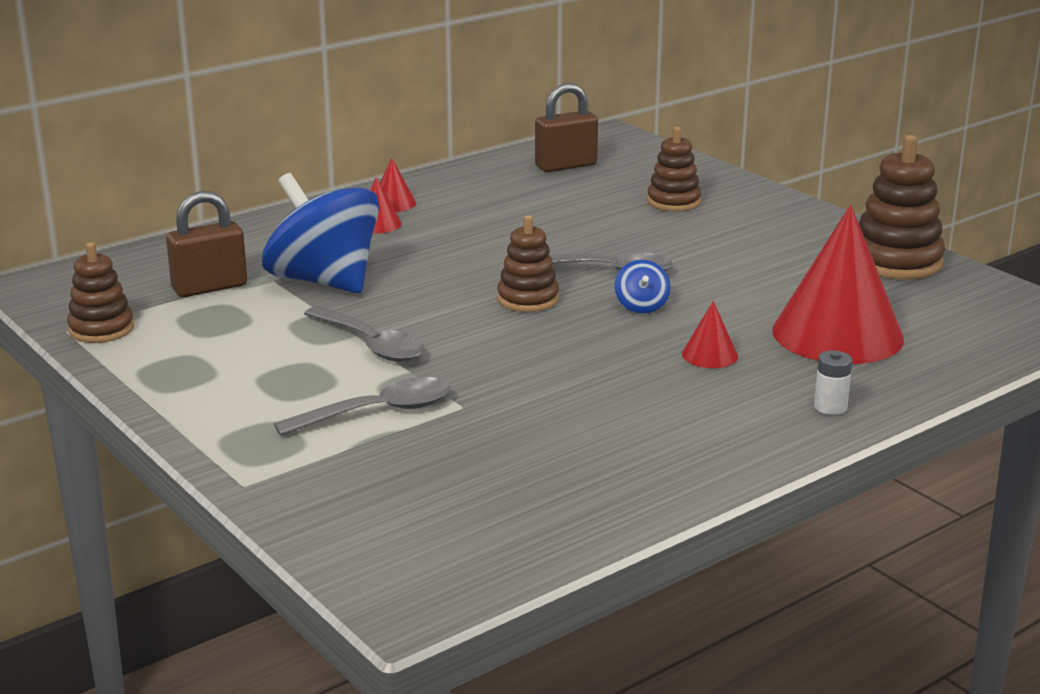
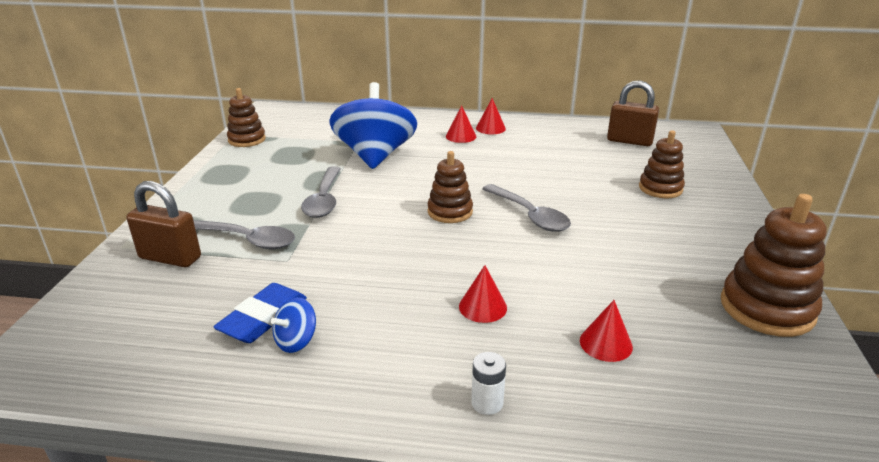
camera: 45 degrees right, 5 degrees up
(210, 287) = (324, 138): brown padlock -> brown padlock (170, 258)
(550, 453) = (263, 318): none -> blue eraser
(641, 306) = (506, 249): blue spinning top -> blue spinning top (296, 341)
(837, 334) = (606, 343): red cone -> red cone, size x0.42

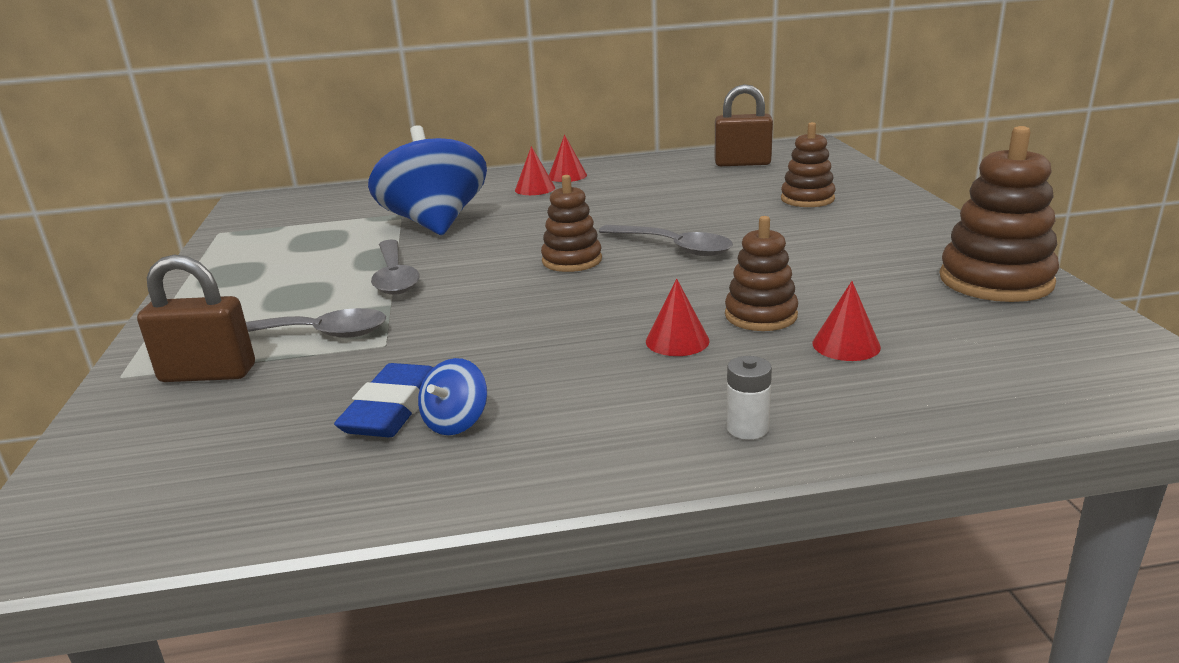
camera: 15 degrees left, 5 degrees down
(247, 140) = (240, 235): brown stacking toy -> brown stacking toy (760, 315)

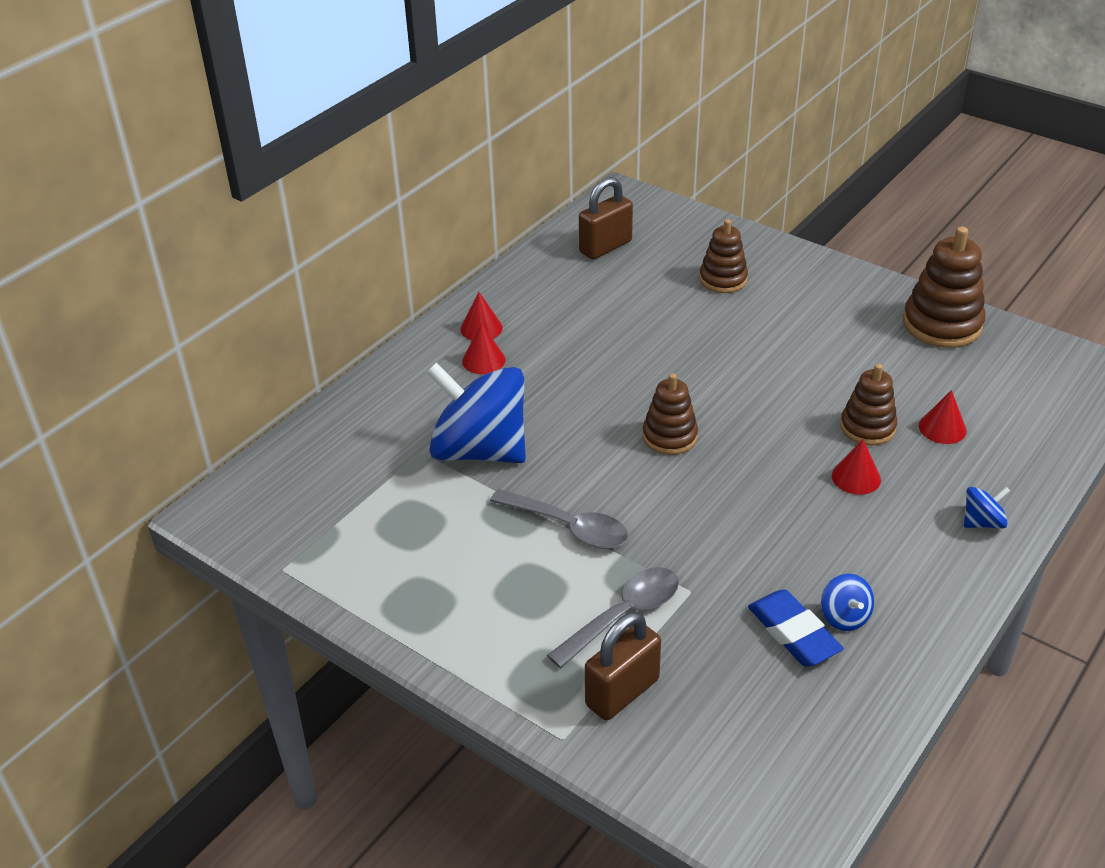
camera: 45 degrees left, 15 degrees up
(673, 247) = (716, 385): grey spoon -> none
(747, 428) = (982, 522): white battery -> blue spinning top

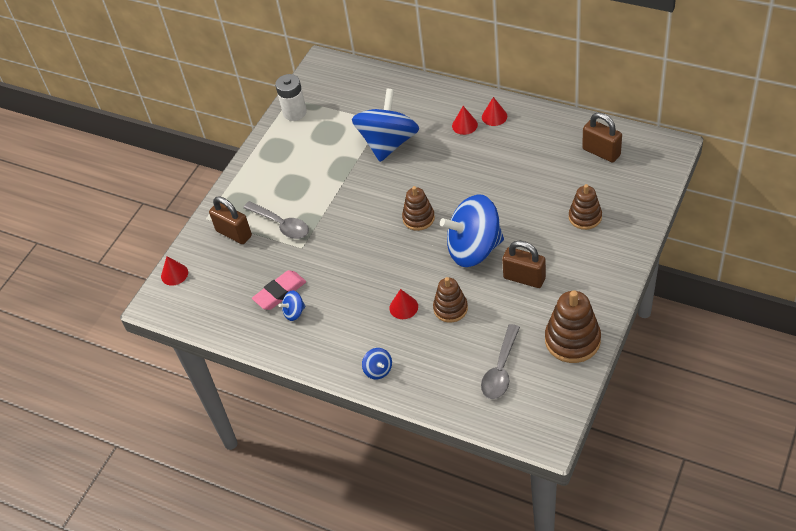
camera: 85 degrees right, 10 degrees up
(328, 566) = (294, 112): none -> white battery
(569, 527) = (337, 191): grey spoon -> grey spoon (500, 370)
(753, 387) = (474, 249): none -> blue spinning top
(793, 633) = (280, 292): blue eraser -> pink eraser
(823, 348) = (524, 278): none -> brown padlock
(942, 428) = (459, 346): red cone -> red cone (174, 274)

